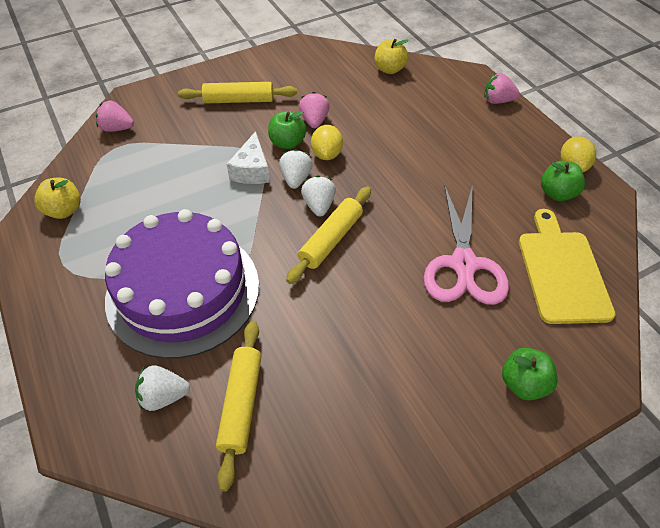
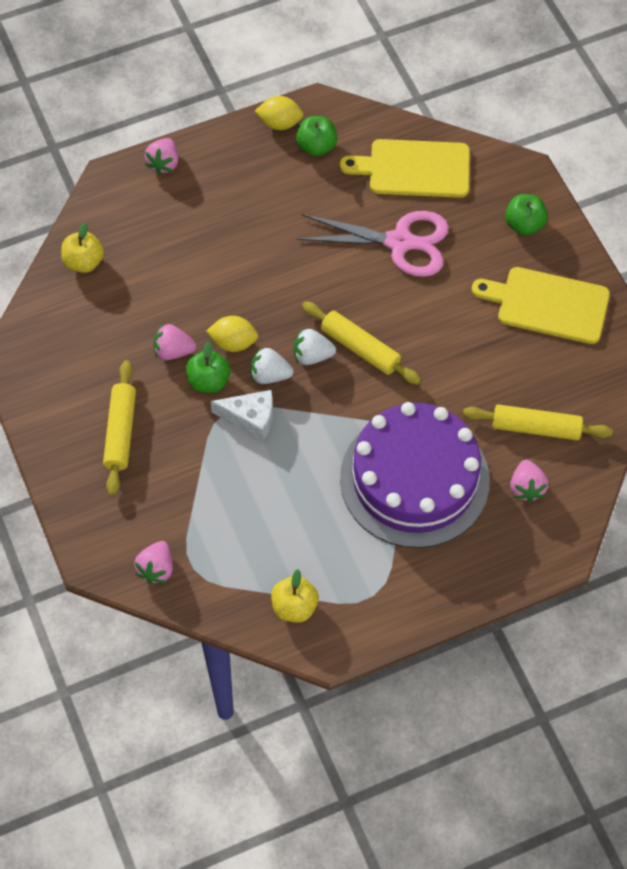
camera: 85 degrees left, 10 degrees up
(163, 396) = (526, 488): white strawberry -> pink strawberry
(413, 414) = (547, 305): none -> yellow cutting board

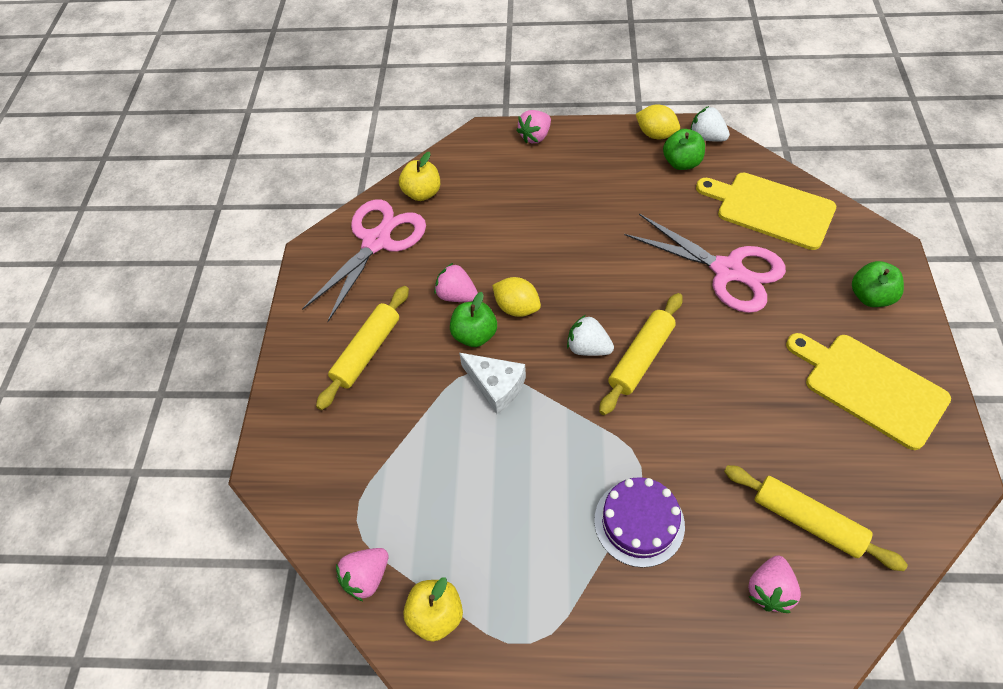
camera: 30 degrees right, 5 degrees down
(68, 327) = (376, 241): none -> pink scissors
(156, 569) = (320, 504): pink strawberry -> pink strawberry (366, 577)
(270, 375) = (536, 351): white strawberry -> white strawberry (706, 137)
(360, 348) = (641, 358): yellow rolling pin -> yellow rolling pin turned 60 degrees clockwise
(414, 479) = (639, 522): purple cake -> purple cake, size x0.50

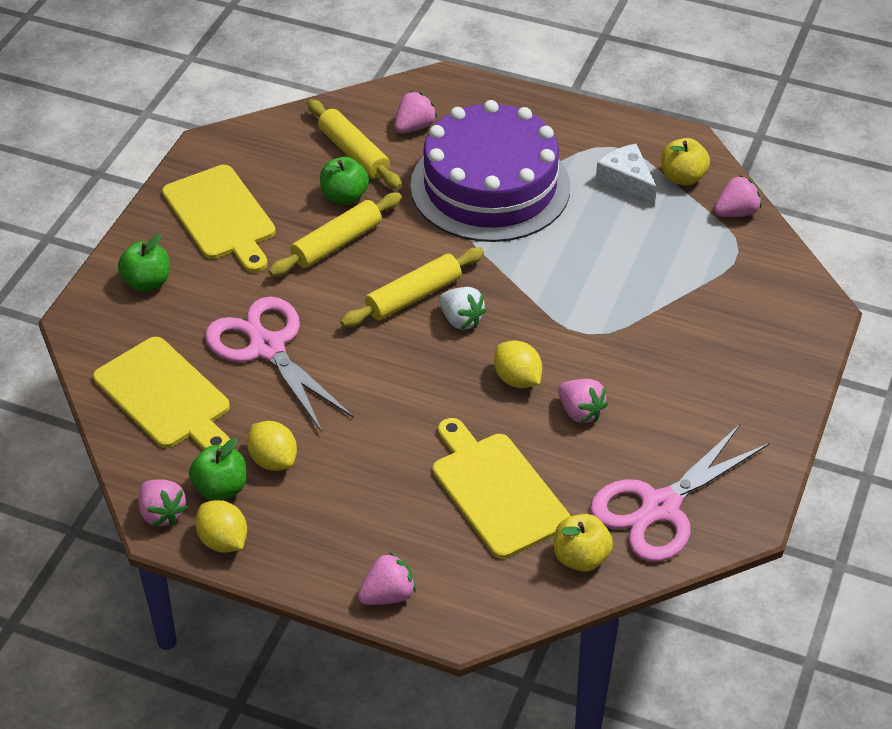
camera: 165 degrees left, 10 degrees down
(367, 352) = (699, 384): yellow rolling pin -> yellow rolling pin (336, 243)
(474, 335) = (575, 366): green apple -> green apple (344, 197)
(496, 218) = (496, 491): none -> yellow cutting board
(496, 386) = (571, 314): white cheese -> white cheese (626, 182)
(639, 522) = (490, 186): purple cake -> purple cake, size x2.01
(660, 190) = (273, 460): none -> yellow lemon
(706, 137) = (162, 513): white strawberry -> pink strawberry

